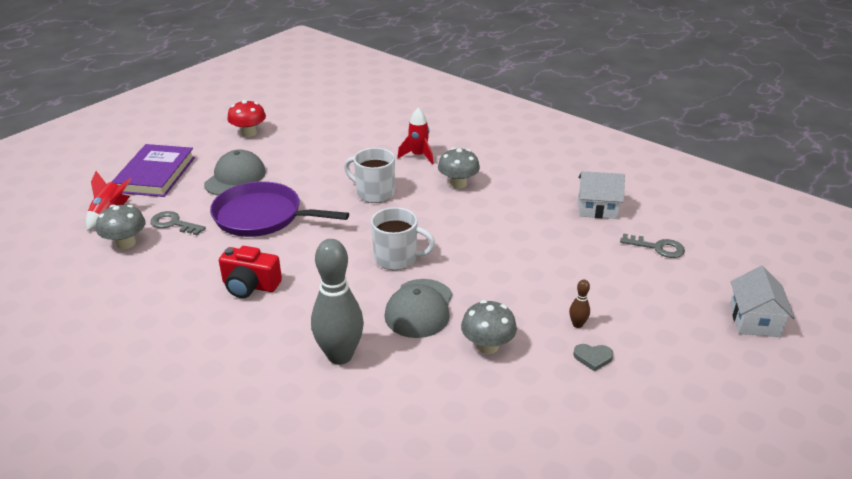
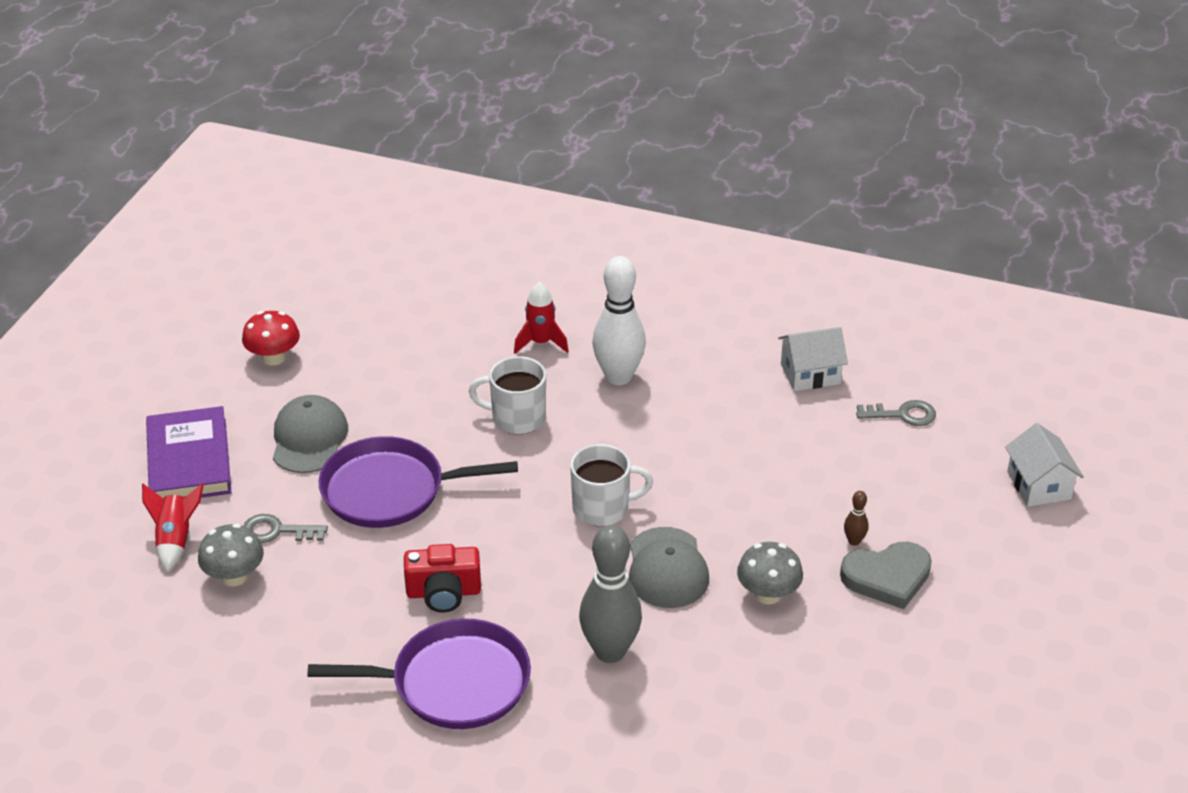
camera: 20 degrees left, 5 degrees up
(211, 347) = (453, 683): none -> purple pan
(458, 184) = (618, 377): grey mushroom -> white bowling pin
(593, 358) = (887, 577): grey heart -> grey heart, size x2.03

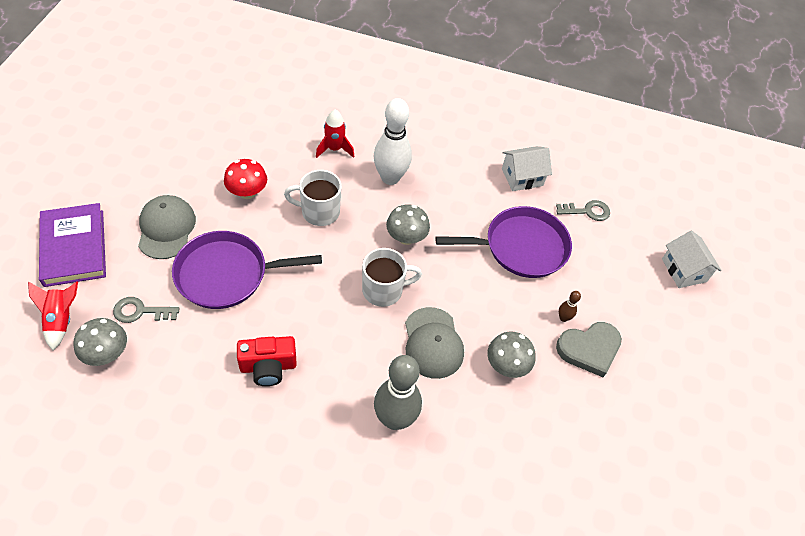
camera: 10 degrees left, 15 degrees up
(273, 358) = (140, 158): red mushroom -> red mushroom (247, 192)
(453, 683) = (277, 452): purple pan -> purple pan (521, 247)
(637, 447) = (406, 237): none -> grey mushroom

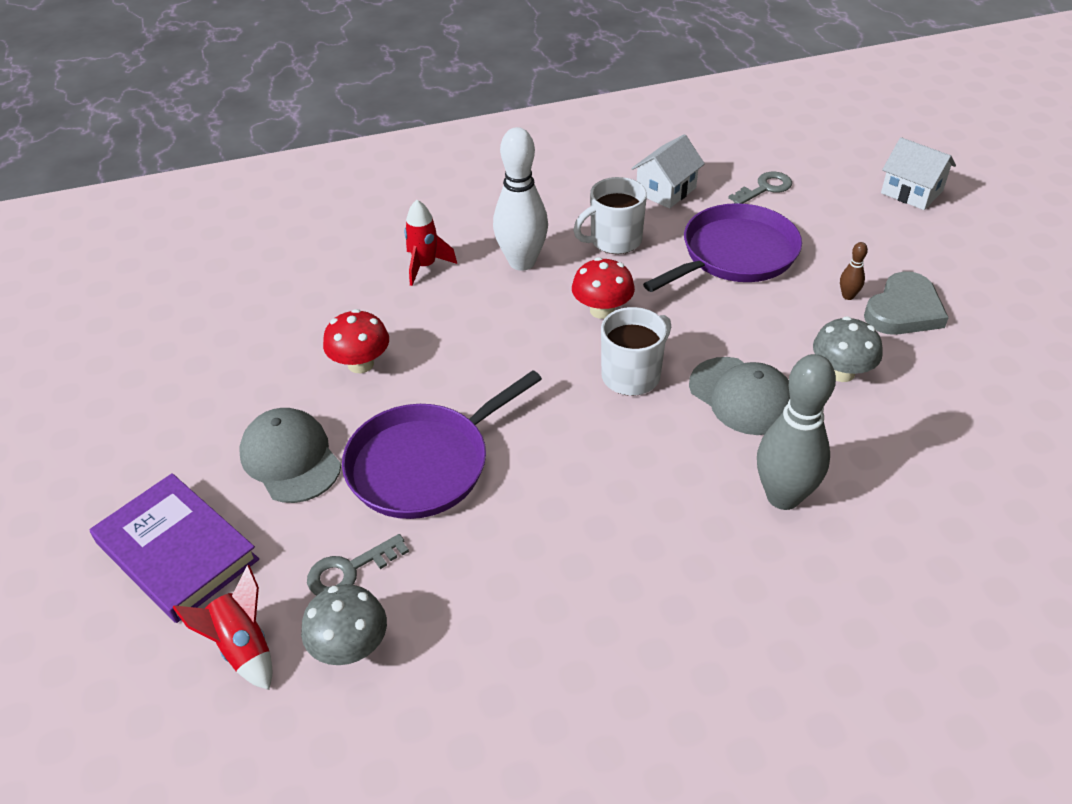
camera: 25 degrees left, 10 degrees down
(268, 367) = (580, 533): red camera -> none
(319, 212) = (473, 338): white mug -> white mug (614, 240)
(406, 237) = (602, 310): grey mushroom -> red mushroom

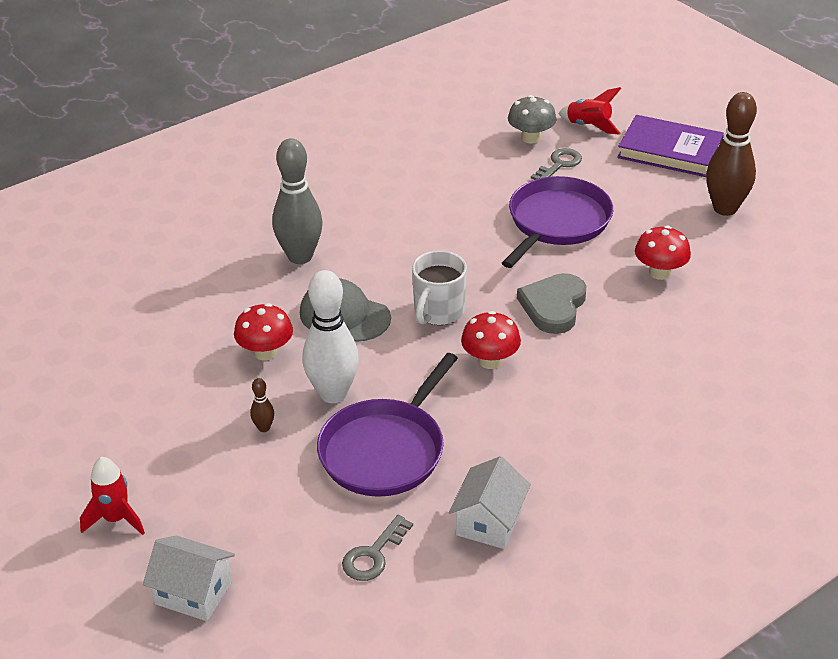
camera: 160 degrees right, 5 degrees down
(207, 430) = (725, 208): none -> brown bowling pin
(290, 459) = (650, 206): grey cap -> none
(425, 266) = (680, 366): red rocket -> red rocket (116, 519)
(522, 262) = (592, 391): white bowling pin -> white bowling pin (333, 394)
(614, 240) = (515, 438): white mug -> none
(841, 372) = (265, 352): grey mushroom -> red mushroom
(903, 310) = (209, 425): grey heart -> grey heart (553, 306)

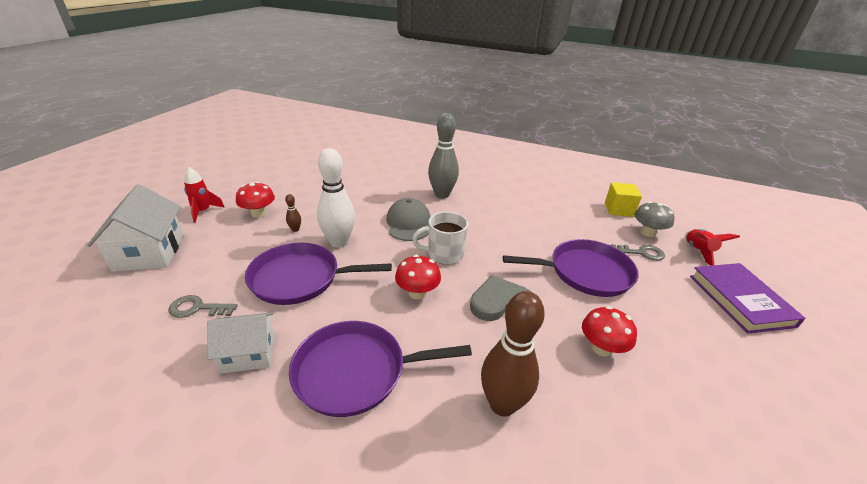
camera: 55 degrees right, 5 degrees down
(193, 592) = (149, 252): white house -> white house, size x1.53
(265, 352) = (357, 210): red mushroom -> red mushroom (259, 213)
(471, 130) = (618, 209): none -> yellow cube
(573, 446) = (356, 372): none -> purple pan
(725, 208) = (730, 361): brown bowling pin -> brown bowling pin (502, 404)

